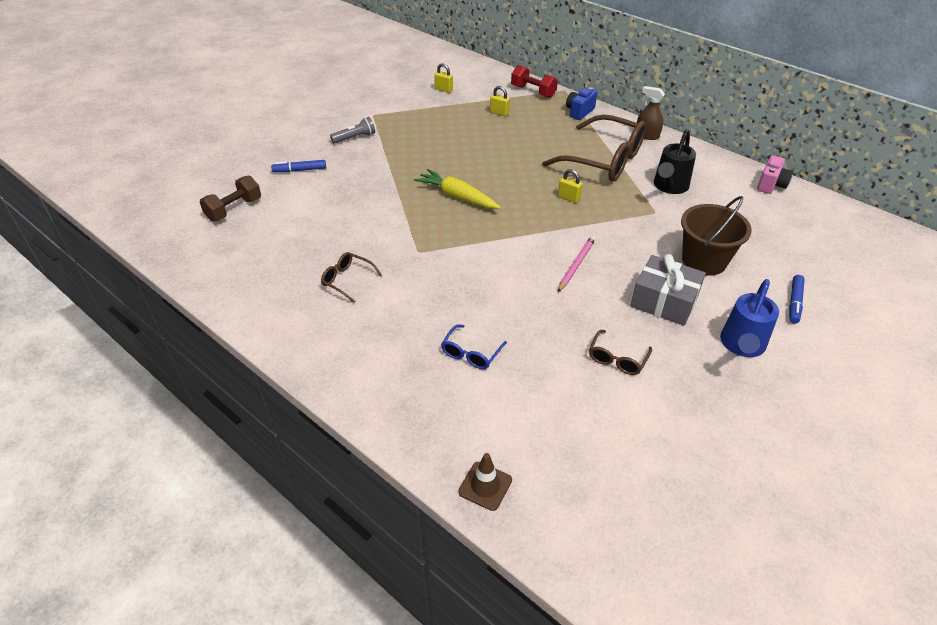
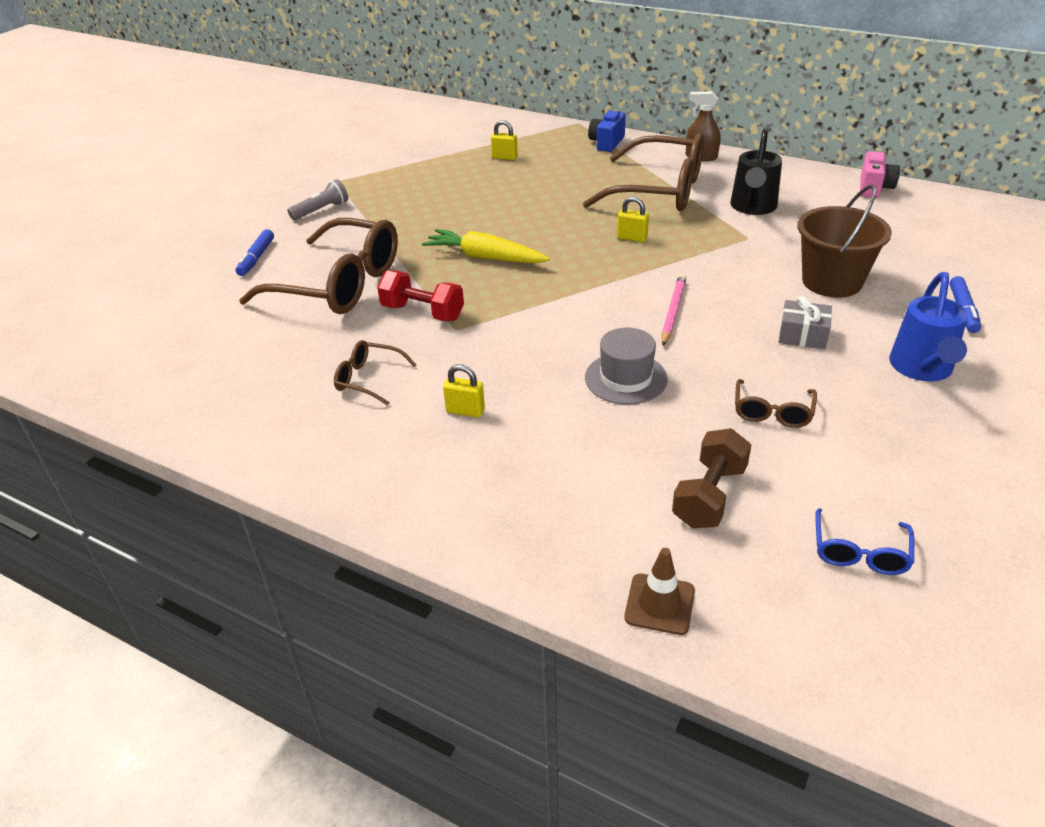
camera: 10 degrees left, 5 degrees down
(234, 209) = (176, 318): brown dumbbell -> brown dumbbell (709, 496)
(300, 170) = (256, 258): blue marker -> blue marker turned 60 degrees counterclockwise
(349, 201) = (338, 284): none -> brown glasses
(443, 90) = (422, 141): yellow padlock -> yellow padlock (465, 411)
(471, 353) = (575, 439): blue glasses -> blue glasses (859, 552)
(523, 312) = (626, 378): none -> grey hat
(533, 91) = (539, 129): red dumbbell -> red dumbbell (422, 312)
(664, 301) = (802, 335): grey gift -> grey gift, size x0.61

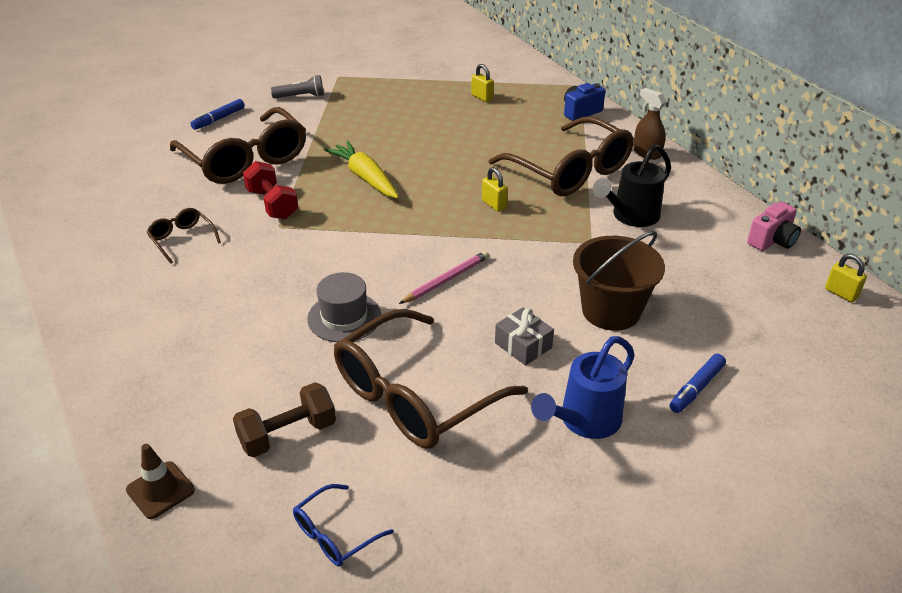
camera: 30 degrees right, 0 degrees up
(465, 411) = (211, 291): yellow padlock -> yellow padlock (841, 293)
(772, 412) = (415, 395): brown glasses -> brown glasses, size x2.25

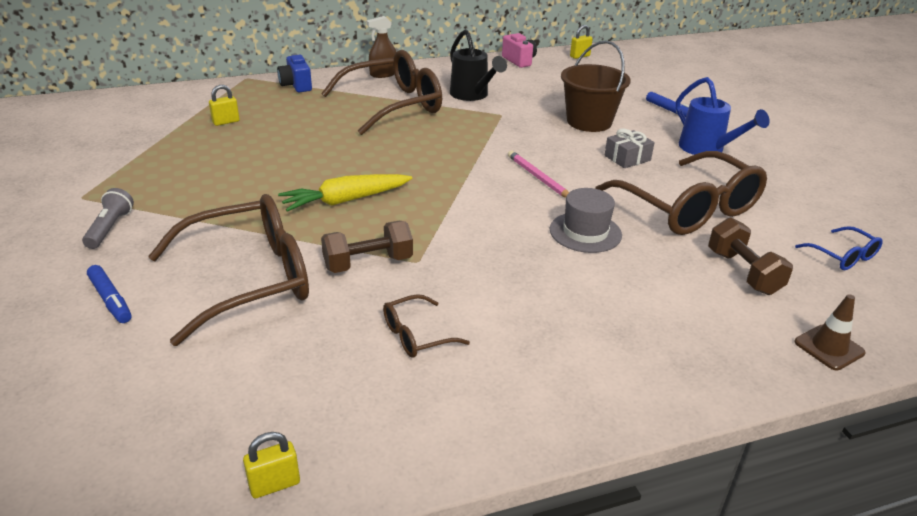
camera: 80 degrees left, 5 degrees down
(272, 204) = (368, 263): red dumbbell -> brown dumbbell
(494, 204) = (430, 143): yellow padlock -> yellow padlock (274, 484)

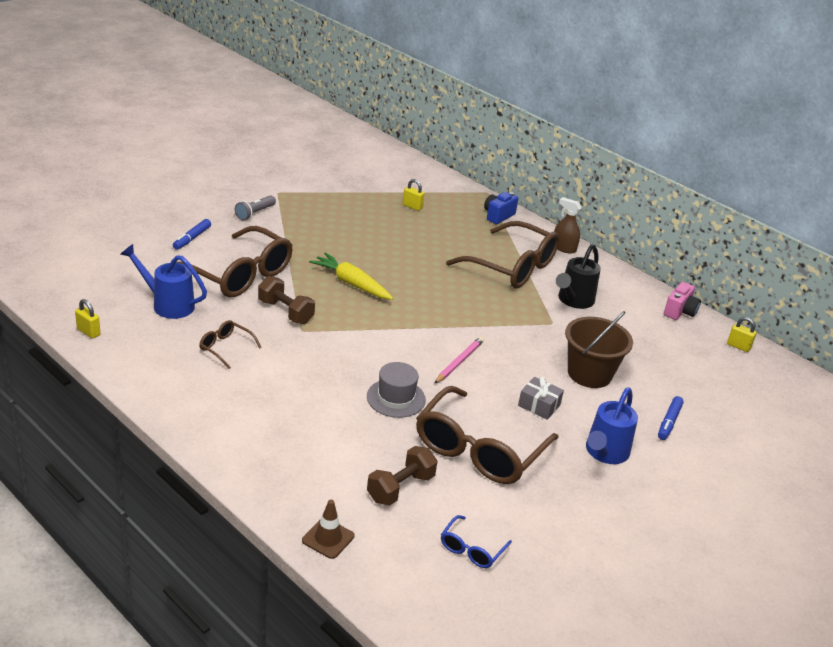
camera: 60 degrees right, 0 degrees up
(110, 228) = (255, 213): grey flashlight -> grey flashlight turned 150 degrees clockwise
(267, 367) = (168, 304): none -> blue watering can

